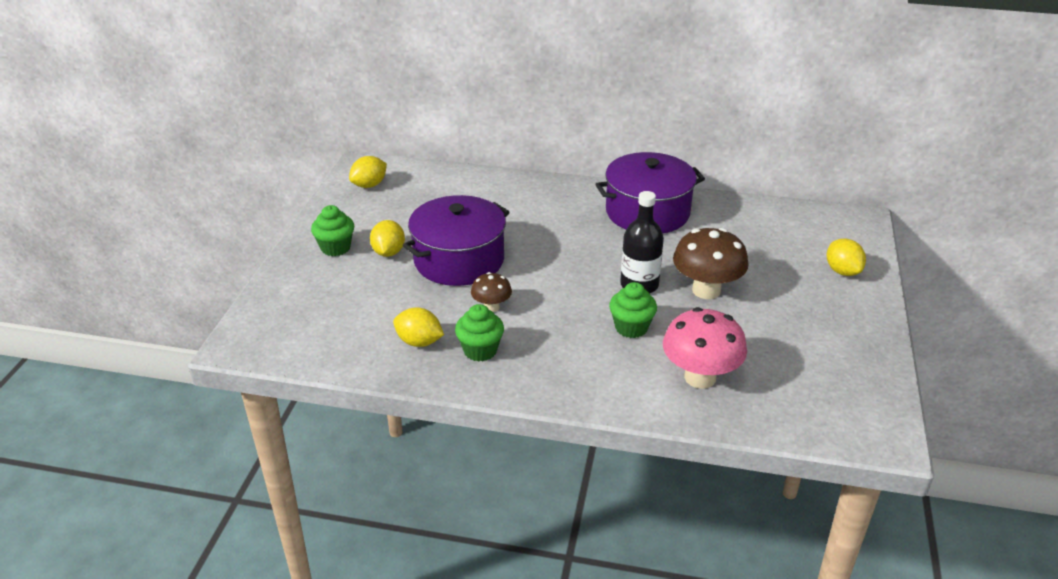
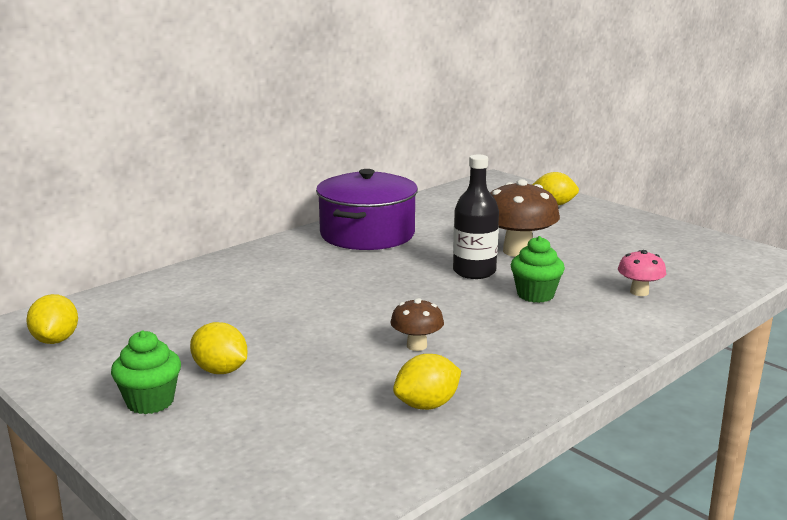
camera: 55 degrees left, 15 degrees down
(459, 260) = (304, 336): purple pot -> none
(480, 350) = (486, 375): green cupcake -> none
(700, 377) = (639, 292): pink mushroom -> pink mushroom, size x0.54

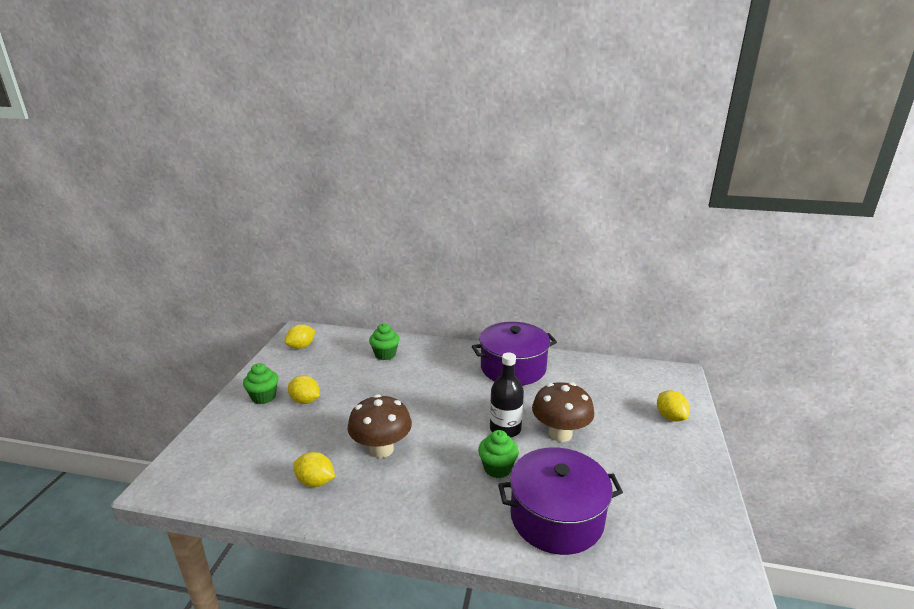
camera: 55 degrees right, 5 degrees up
(203, 289) = (385, 354): none -> green cupcake
(220, 370) = (305, 401): yellow lemon -> yellow lemon turned 60 degrees counterclockwise
(416, 346) = (381, 449): brown mushroom -> brown mushroom, size x1.84
(639, 292) = (556, 517): pink mushroom -> purple pot

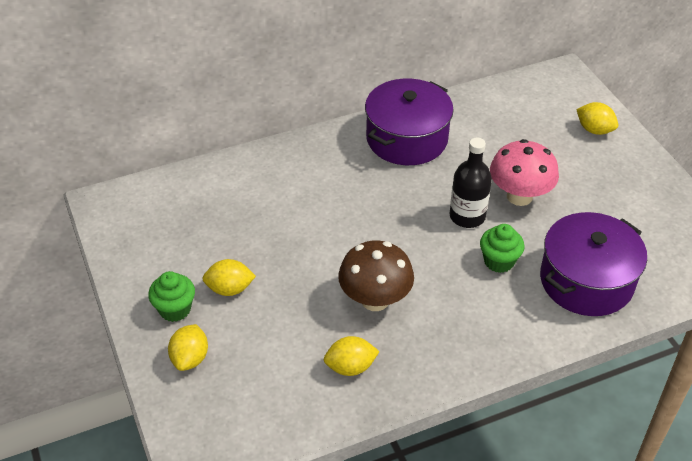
camera: 35 degrees left, 20 degrees up
(301, 346) = (134, 223): yellow lemon -> yellow lemon (190, 358)
(385, 354) = (251, 186): green cupcake -> none
(560, 434) = (519, 196): brown mushroom -> pink mushroom

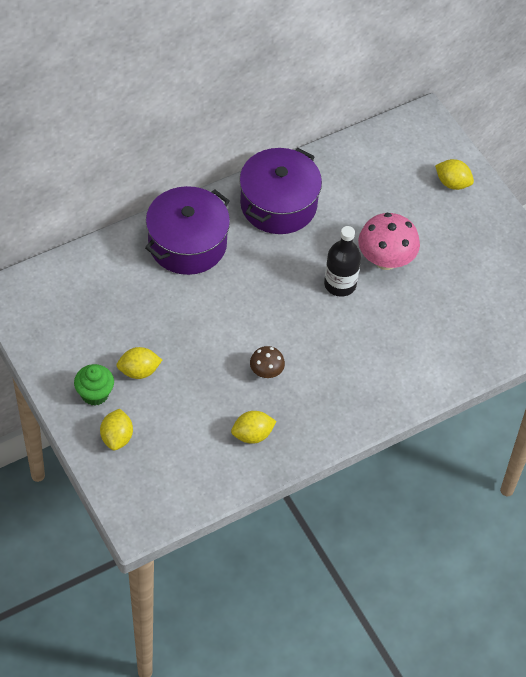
camera: 10 degrees left, 10 degrees up
(375, 300) = (266, 372): brown mushroom -> brown mushroom, size x0.54
(499, 261) = (370, 327): green cupcake -> none
(586, 281) = (446, 341): purple pot -> purple pot (187, 244)

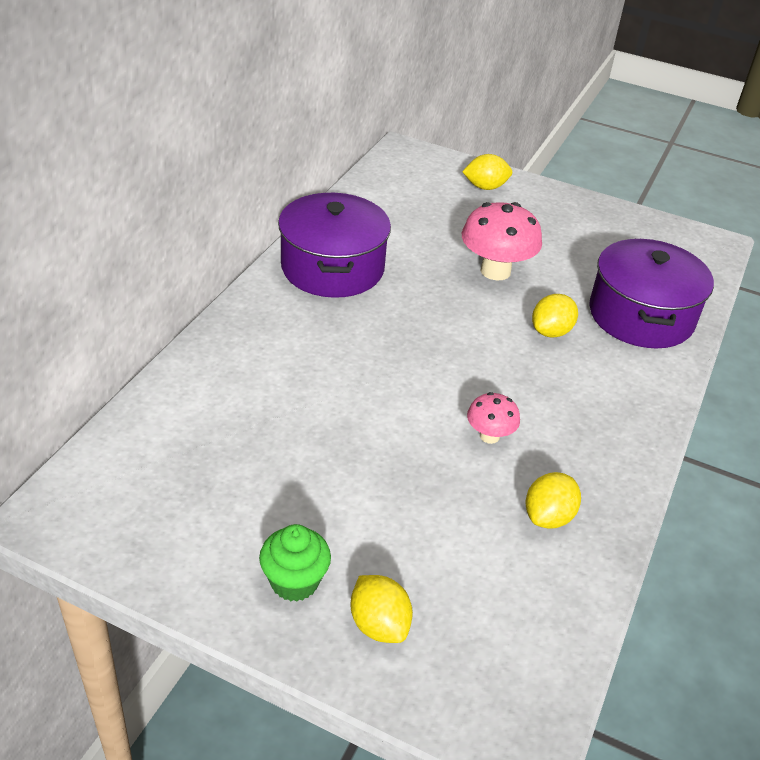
camera: 35 degrees left, 15 degrees down
(139, 371) = (331, 518): yellow lemon -> yellow lemon (551, 332)
(187, 244) = (262, 346): purple pot -> purple pot (641, 316)
(266, 372) = (489, 436): brown mushroom -> pink mushroom
(340, 284) = (474, 311): black bottle -> none

